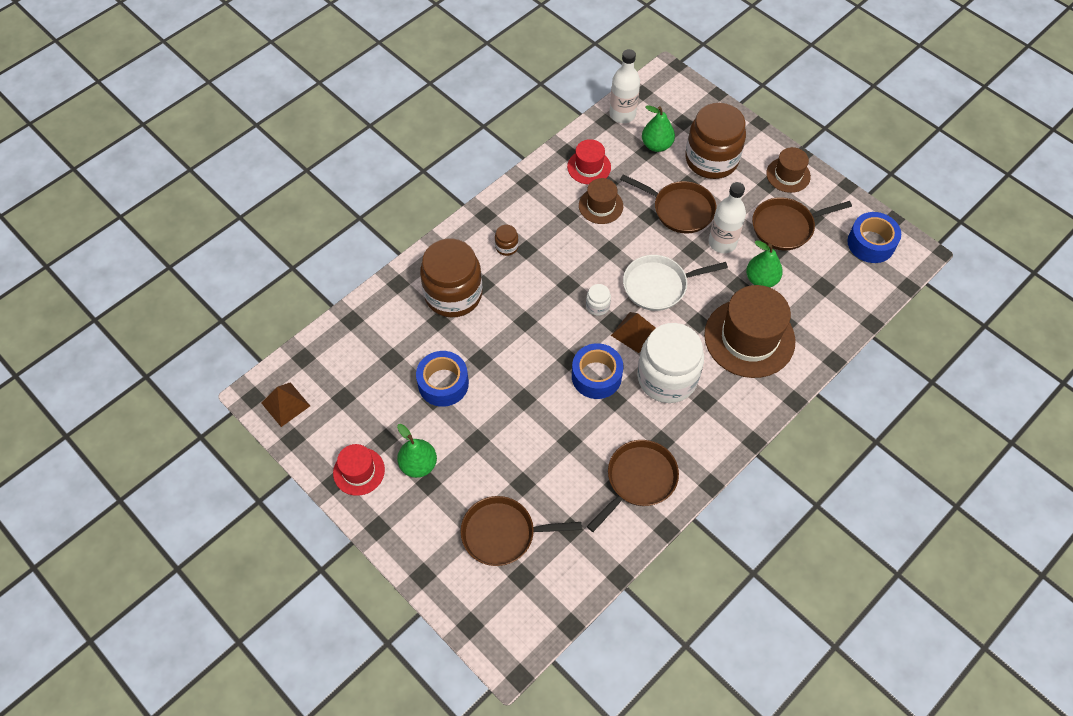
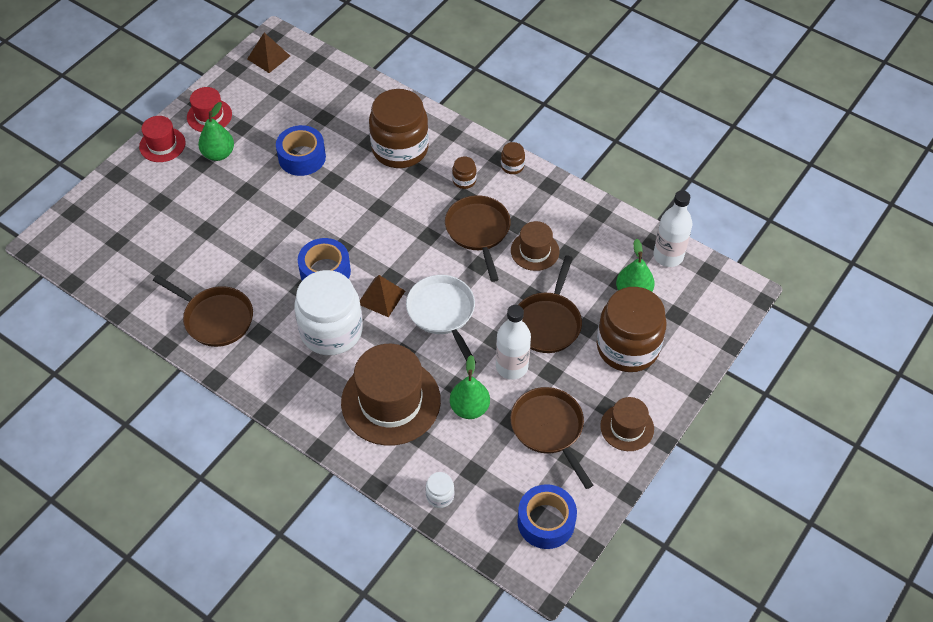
camera: 80 degrees right, 5 degrees down
(497, 206) = (512, 166): none -> brown jar
(503, 533) = (156, 222): brown pan -> brown pan (478, 231)
(589, 167) = (584, 234): red hat -> red hat (162, 145)
(597, 306) = (407, 263): white jar -> white jar (440, 496)

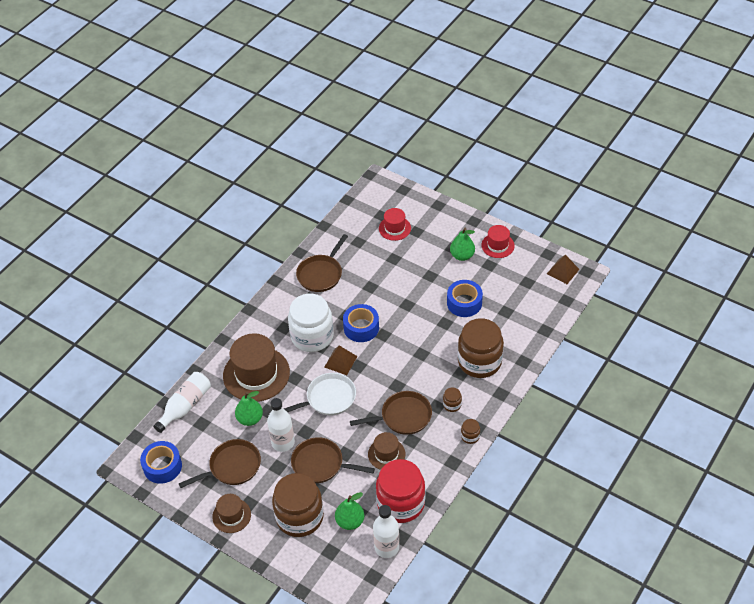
camera: 90 degrees right, 5 degrees down
(162, 145) = (467, 224): red hat -> red hat (394, 228)
(440, 496) = (185, 406): white jar -> white bottle
(606, 239) = (401, 503): none -> red jar

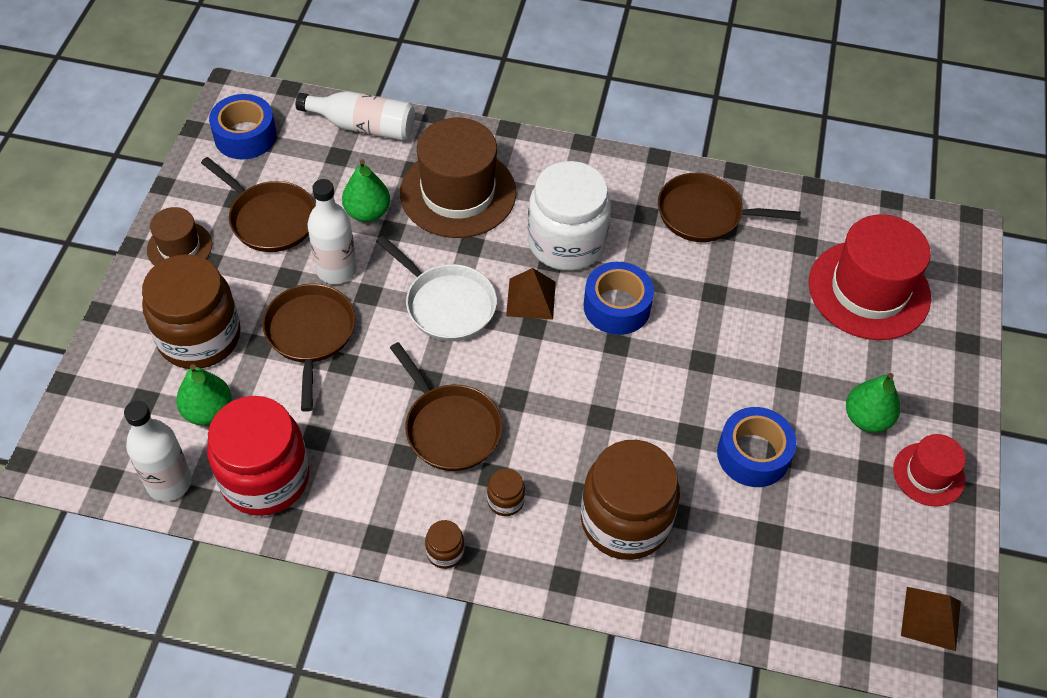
camera: 65 degrees right, 5 degrees up
(386, 454) = (361, 425): brown hat -> none
(394, 228) = (869, 290): red hat -> red hat, size x1.88

